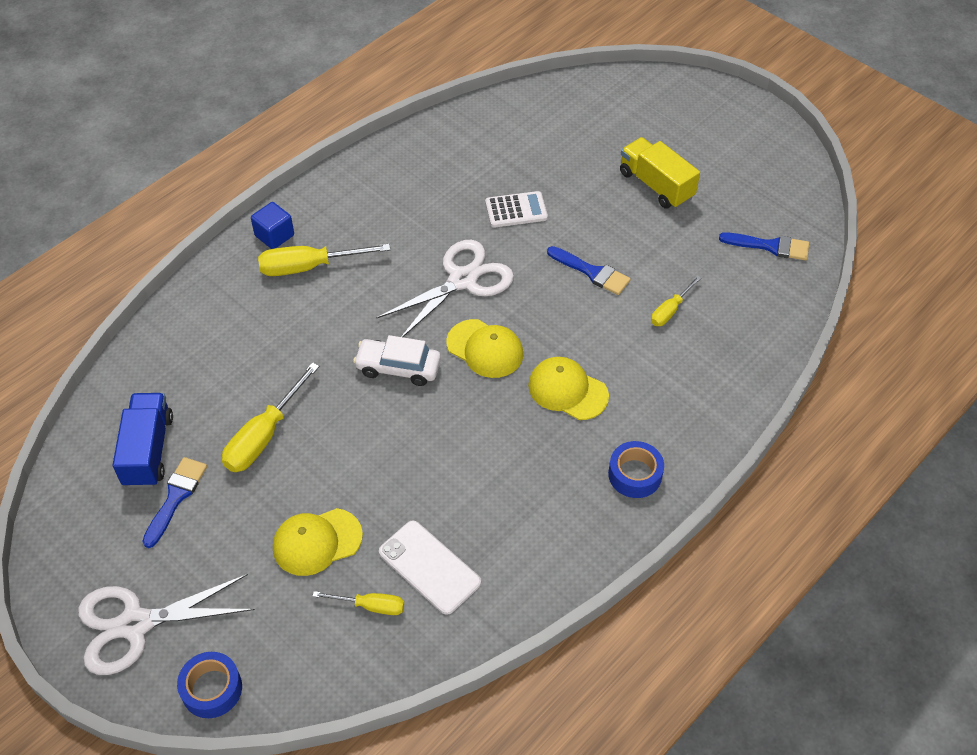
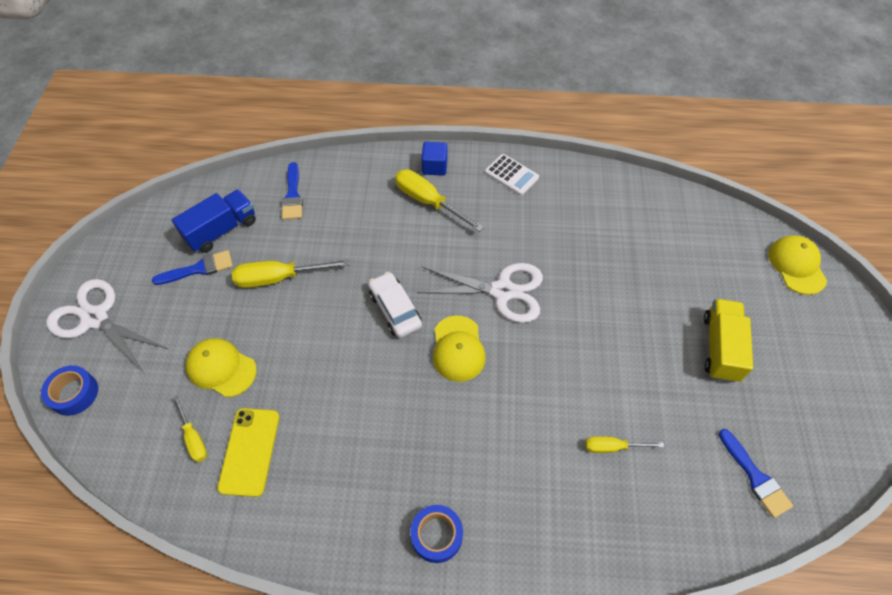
camera: 50 degrees right, 5 degrees up
(429, 567) = (250, 451): white phone -> yellow phone
(516, 210) = (596, 277): white calculator -> white calculator (511, 175)
(567, 390) = (471, 429): yellow cap -> yellow cap (796, 266)
(592, 272) = (592, 366): blue brush -> blue brush (293, 195)

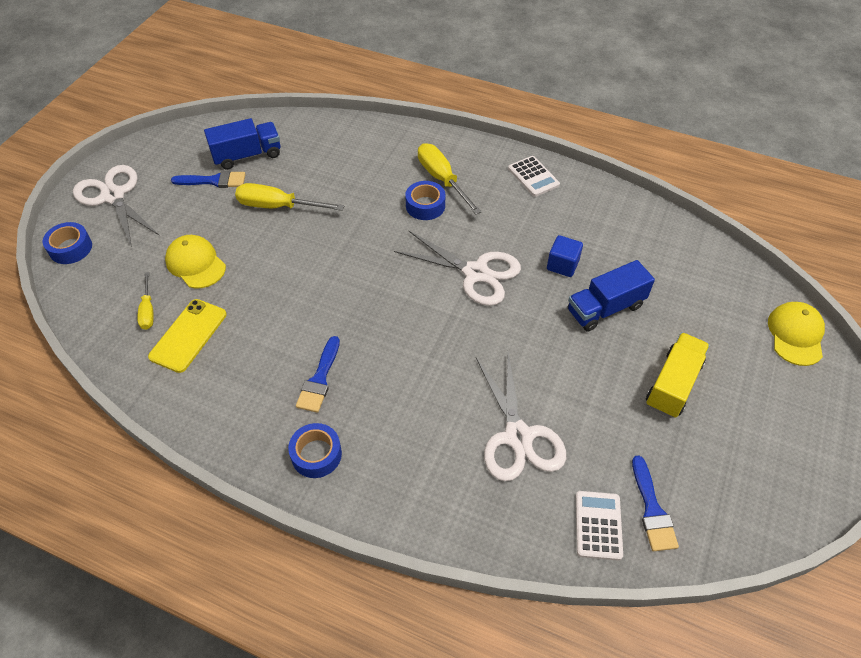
camera: 20 degrees right, 5 degrees down
(293, 195) = (321, 143): blue brush -> blue brush (319, 379)
(395, 309) = (368, 260): white car -> none
(424, 234) = (425, 205): none -> blue tape
(434, 167) = (462, 151): blue cube -> blue cube (562, 265)
(458, 348) = (410, 309): yellow cap -> none
(613, 447) = (518, 436): yellow screwdriver -> white scissors
(632, 291) = (605, 308): none -> blue truck
(718, 510) = (598, 525): none -> white calculator

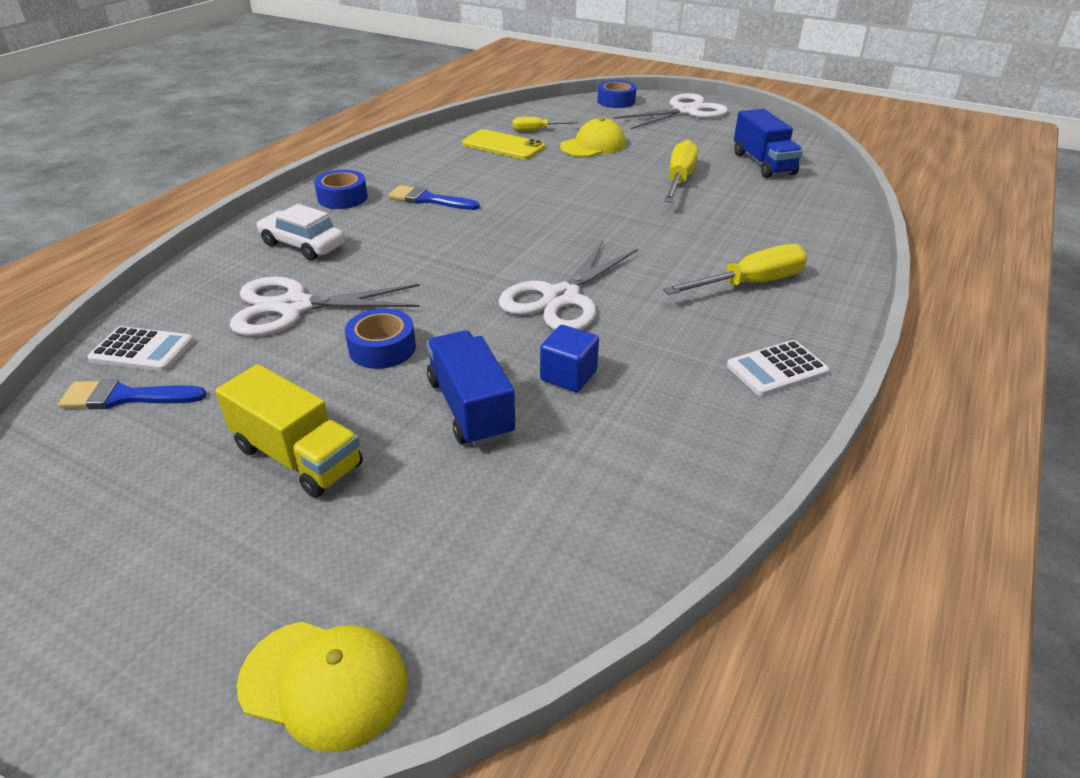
camera: 95 degrees right, 15 degrees down
(214, 181) = (716, 149): blue brush -> none
(417, 461) = (303, 245): none -> white car
(425, 205) = (692, 268): blue tape -> blue tape (382, 348)

